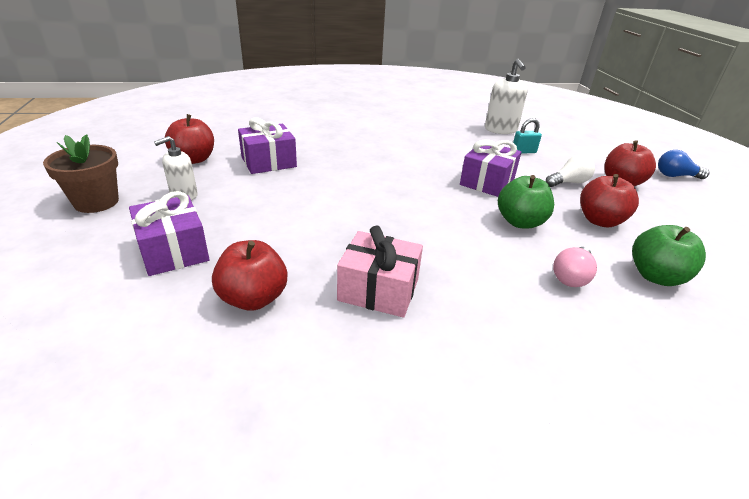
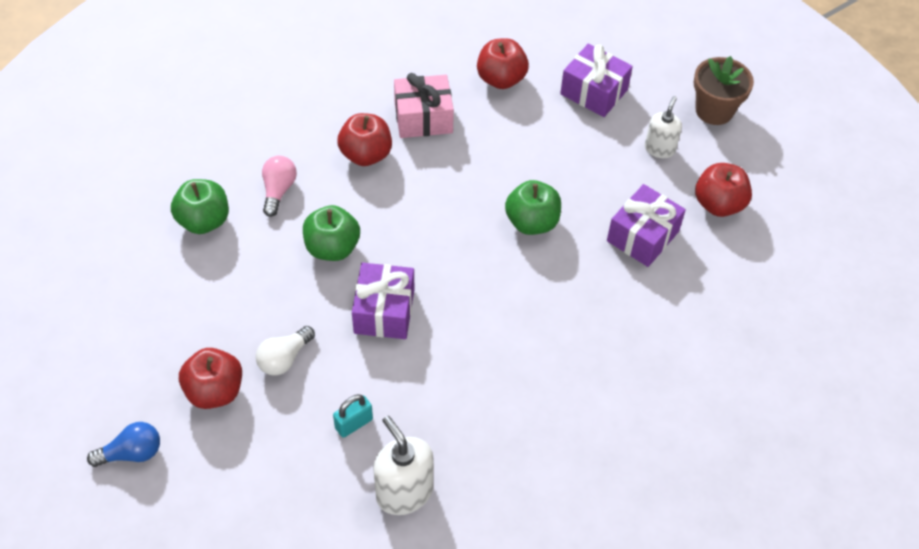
camera: 155 degrees right, 20 degrees up
(340, 189) = (532, 222): none -> green apple
(600, 221) = (249, 287): red apple -> red apple (366, 154)

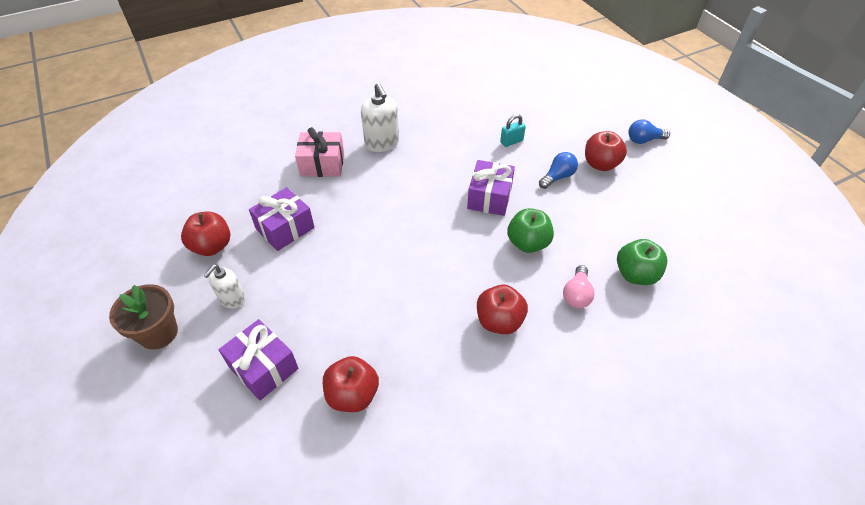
camera: 170 degrees left, 5 degrees down
(284, 358) = (558, 177): white light bulb -> blue light bulb
(404, 492) = (483, 111): white soap dispenser -> white soap dispenser (382, 143)
(423, 118) = (441, 355): pink gift -> pink gift (322, 164)
(532, 222) = (367, 247): green apple -> none

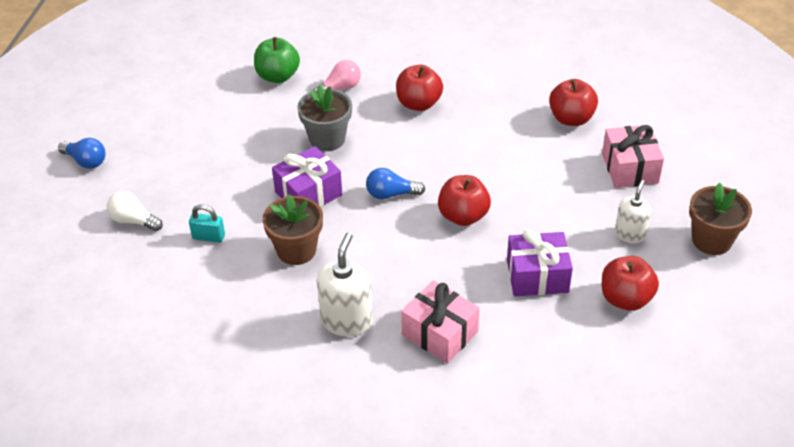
camera: 140 degrees left, 5 degrees down
(232, 299) = (630, 234): white soap dispenser -> white soap dispenser turned 45 degrees counterclockwise
(263, 367) = (630, 168): purple gift -> pink gift
(453, 162) = (296, 250): none -> brown flower pot
(528, 243) = (327, 139): green apple -> grey flower pot
(558, 177) = (220, 175): blue light bulb -> blue light bulb (391, 194)
(563, 127) = (133, 220): none -> white light bulb
(600, 164) = (164, 164): red apple -> red apple (463, 216)

